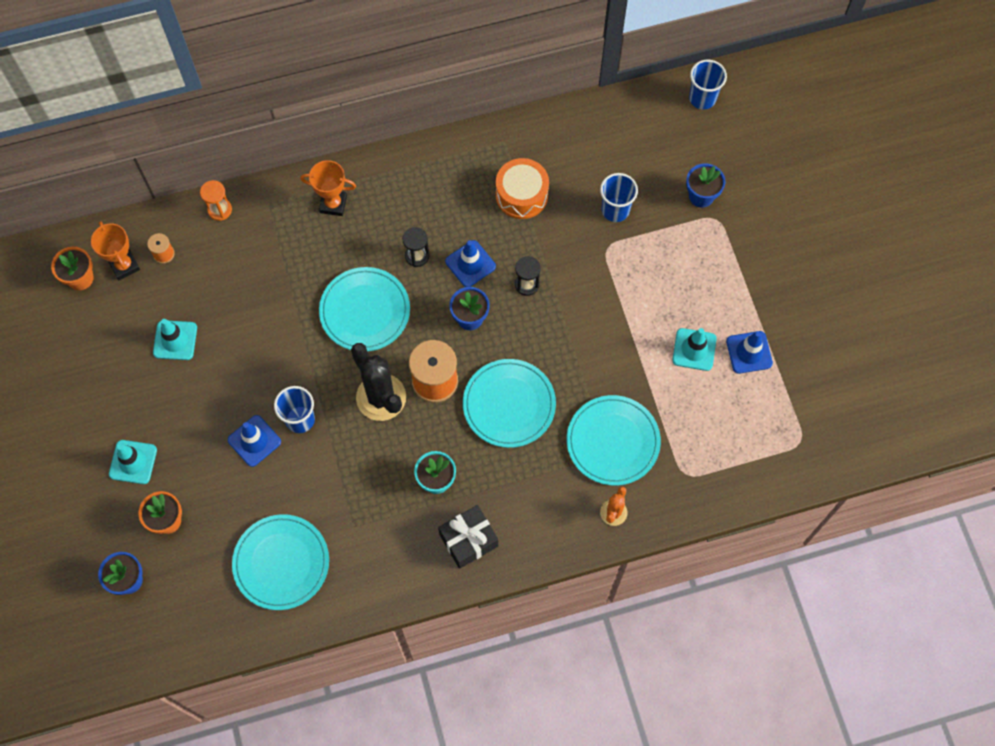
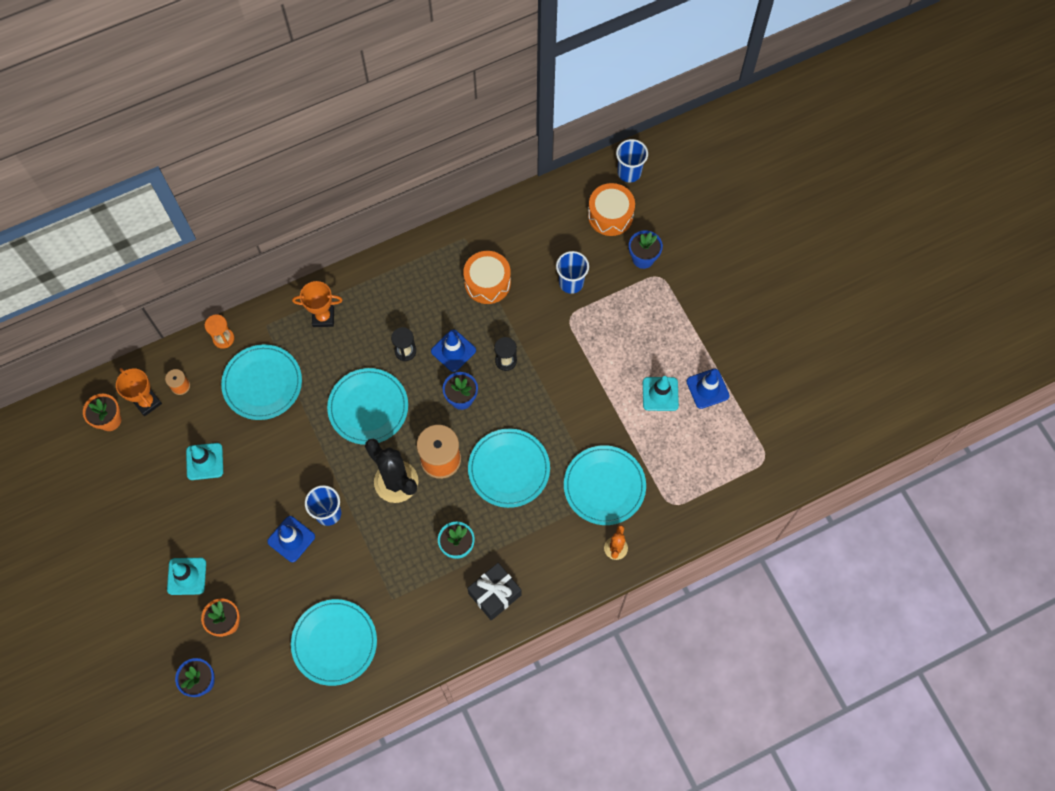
camera: 10 degrees left, 0 degrees up
(253, 265) = (262, 383): none -> turquoise plate
(672, 142) = (610, 215): none -> orange drum

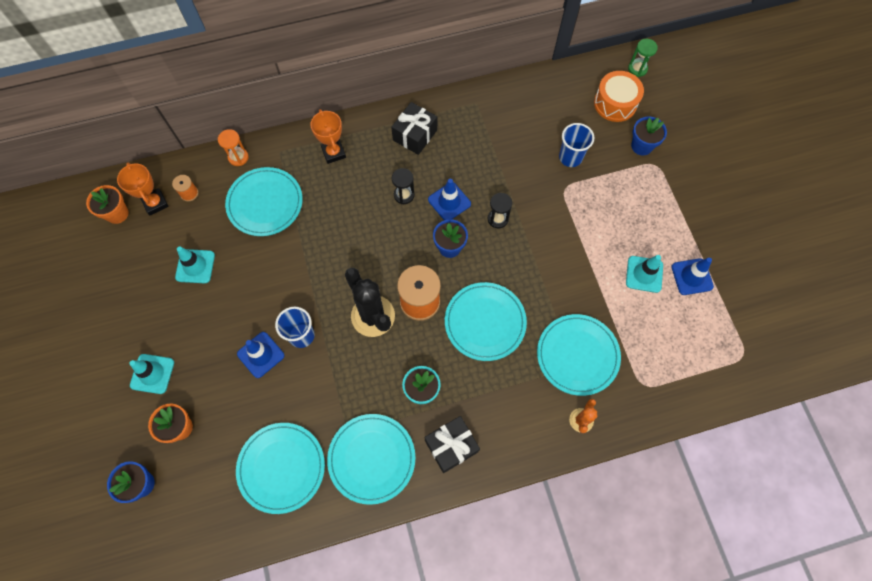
camera: 10 degrees right, 0 degrees up
(323, 317) = (333, 153): orange trophy -> orange trophy turned 60 degrees clockwise
(368, 407) = (359, 241): turquoise plate -> turquoise plate (371, 458)
(405, 284) = (415, 135): none -> black gift
(487, 282) = (491, 145): orange drum -> none
(629, 172) = (637, 69): blue cup -> green hourglass

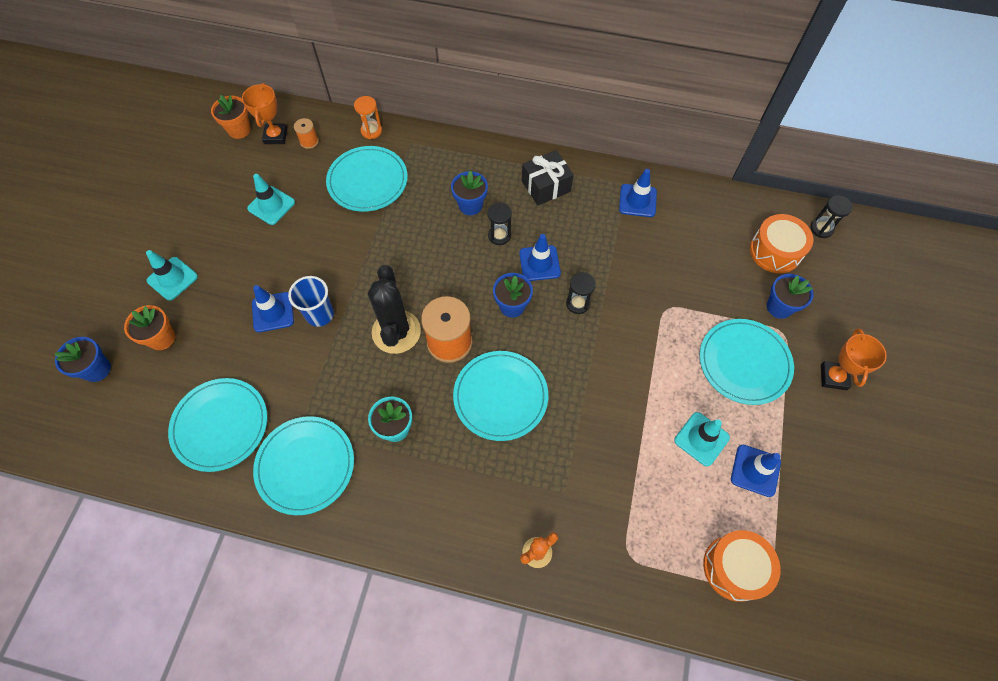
camera: 30 degrees right, 5 degrees down
(333, 153) = (459, 166): orange trophy -> orange trophy (833, 377)
(364, 181) = (470, 205): none -> blue flower pot
(451, 446) = (388, 499): black gift -> none
(493, 112) = (637, 201): none -> blue traffic cone
(570, 157) = (692, 281): blue cup -> none
(577, 355) = (575, 482): turquoise plate -> turquoise plate (744, 363)
(637, 69) = (821, 228): green hourglass -> black hourglass
(716, 352) = (735, 567): none -> orange drum

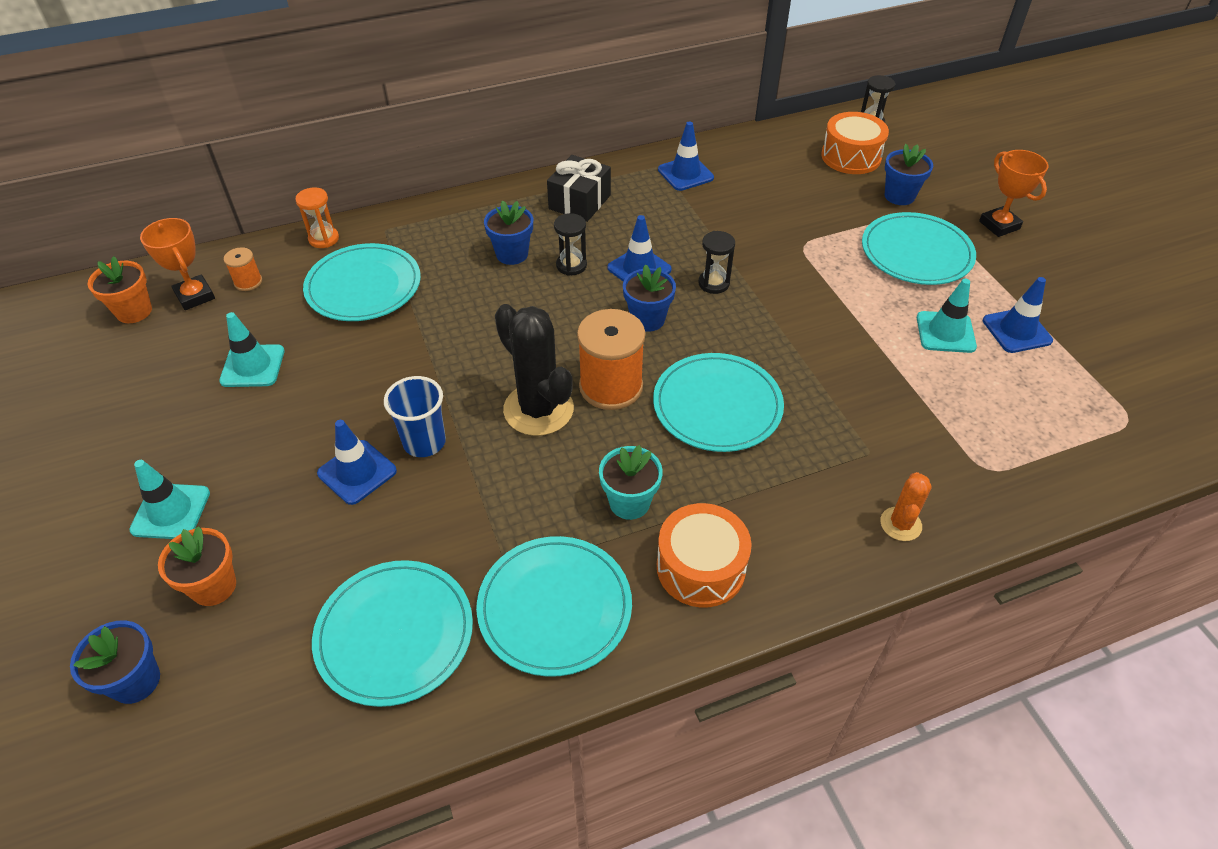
camera: 35 degrees left, 15 degrees down
(735, 567) = (1085, 419): orange drum -> orange drum (701, 567)

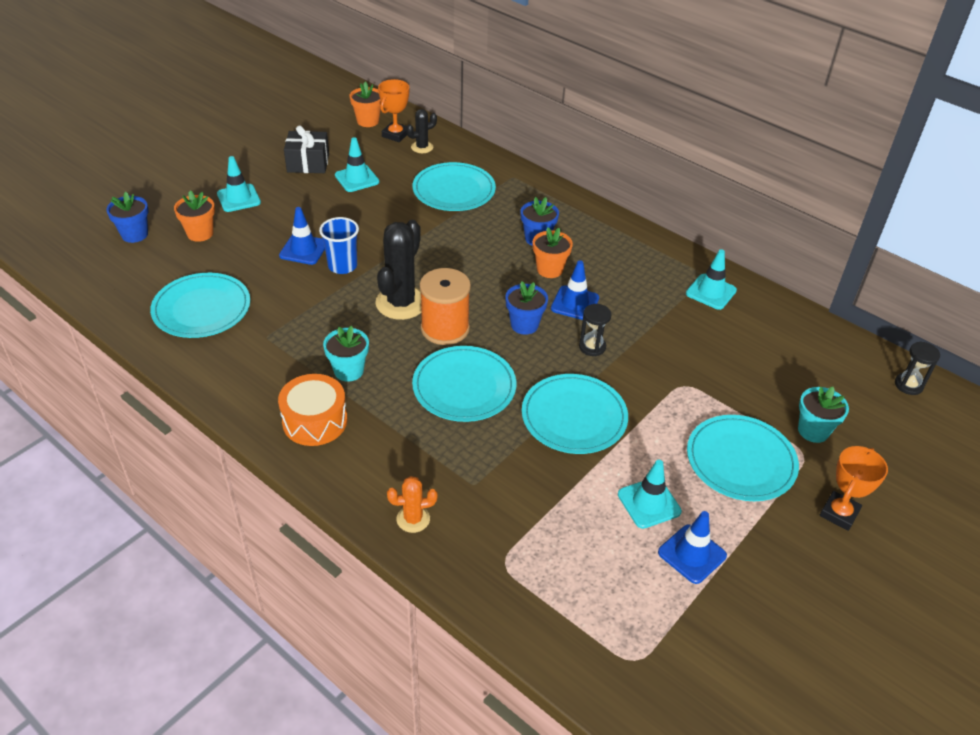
camera: 60 degrees right, 5 degrees down
(248, 282) = (422, 147): orange spool -> black cactus
(324, 239) = (483, 157): orange hourglass -> none
(554, 607) = (250, 365): turquoise plate -> turquoise plate (574, 417)
(571, 265) = (549, 269): black hourglass -> orange flower pot
(579, 202) = (622, 249): black gift -> black gift (308, 163)
(685, 174) = (711, 292): blue traffic cone -> turquoise traffic cone
(851, 156) = (839, 384): orange drum -> none
(899, 196) = (813, 431): blue flower pot -> turquoise flower pot

